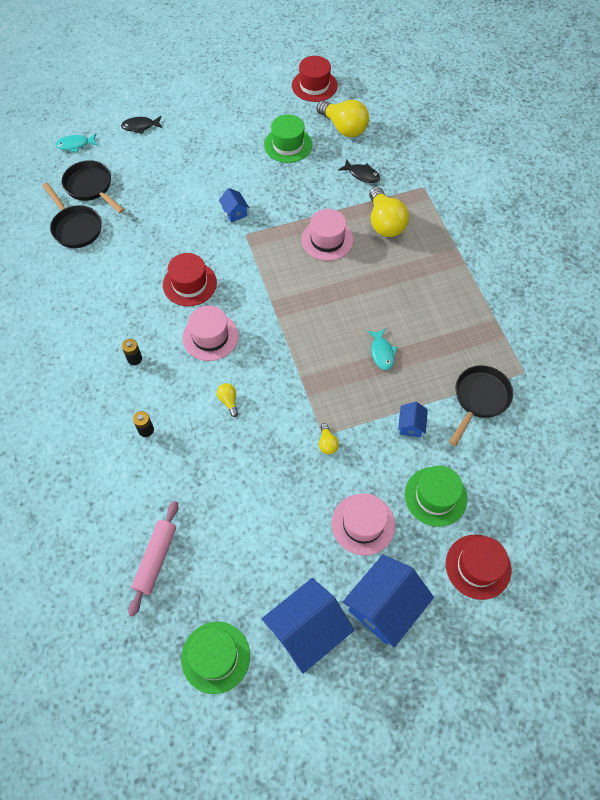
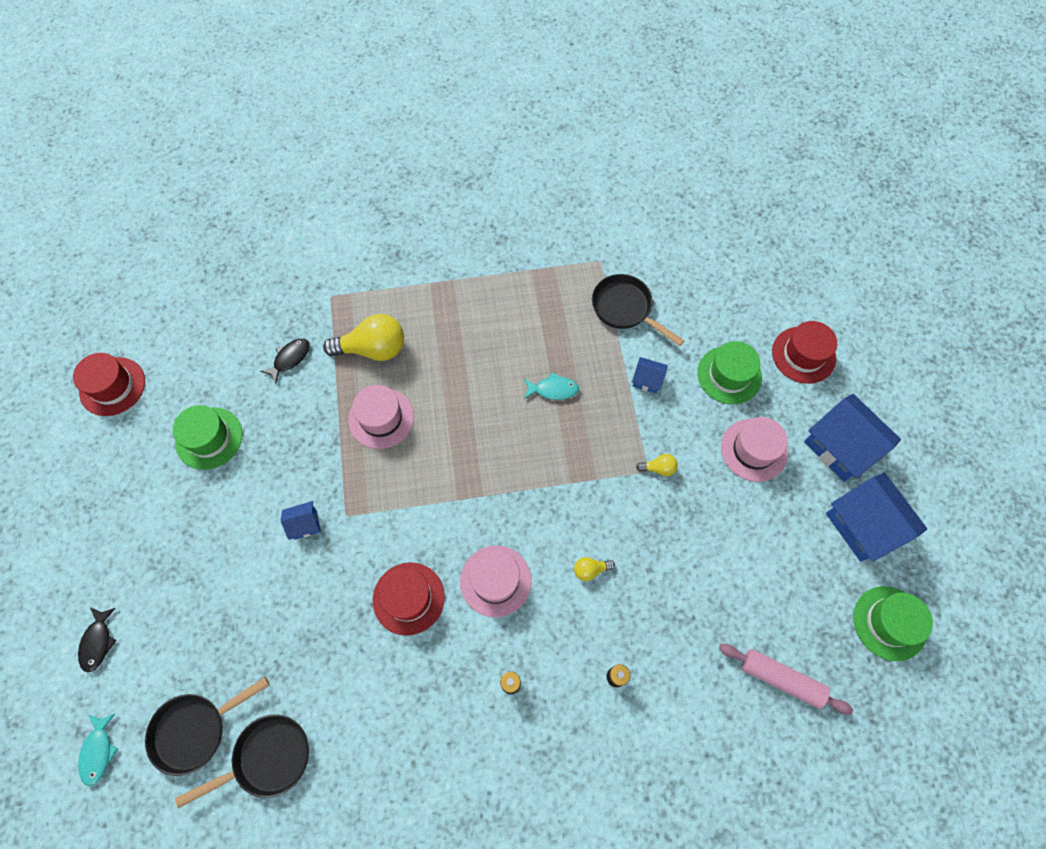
camera: 80 degrees left, 5 degrees up
(344, 128) = (203, 364): yellow light bulb -> none

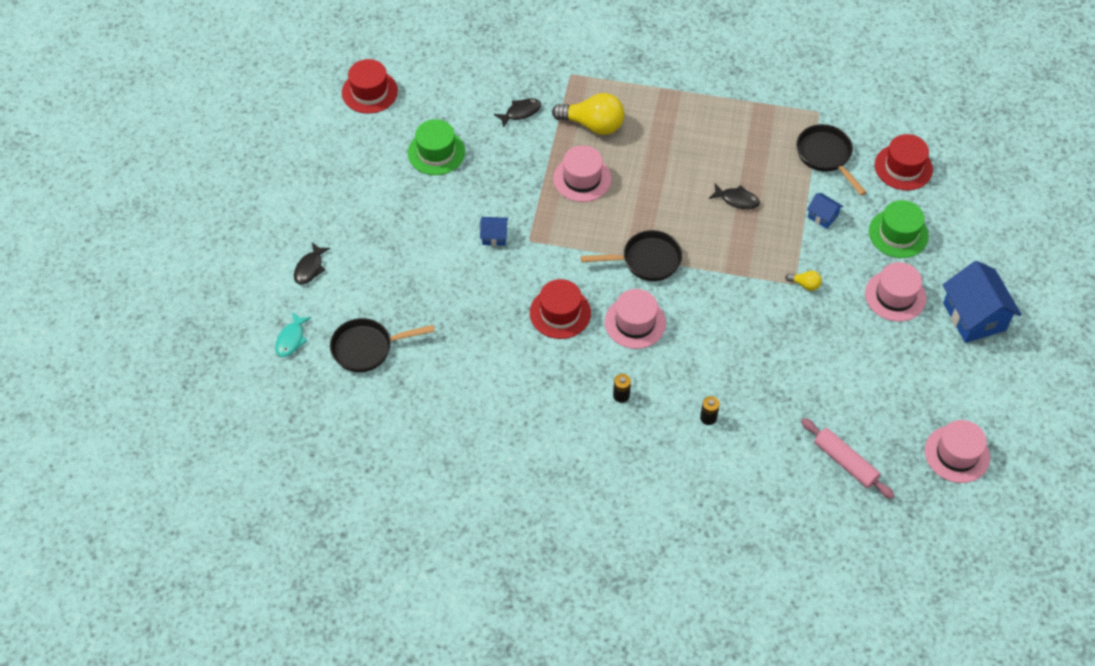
camera: 20 degrees right, 10 degrees down
(267, 758) = (415, 383): black pan -> black pan (646, 260)
(553, 389) = (737, 200): turquoise fish -> black fish
(590, 570) = (717, 339): yellow light bulb -> none
(803, 355) = (973, 237): red hat -> red hat (903, 167)
(863, 525) = (967, 379): blue house -> none
(889, 623) = (957, 454): green hat -> pink hat

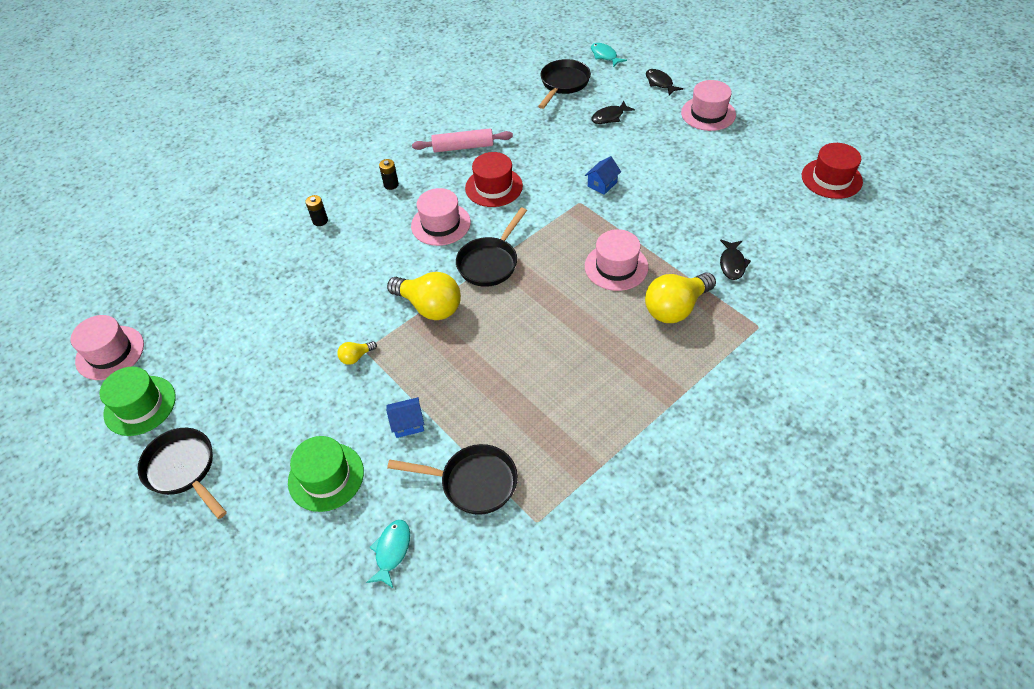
camera: 130 degrees right, 5 degrees down
(436, 152) = (724, 189): green hat -> green hat (140, 405)
(722, 271) = (429, 307): none -> yellow light bulb
(737, 200) = (491, 366): black fish -> black fish (609, 117)
(845, 462) = (195, 277): pink rolling pin -> pink rolling pin (463, 147)
(895, 296) = (272, 419): pink hat -> pink hat (708, 114)
(903, 167) = (392, 551): red hat -> turquoise fish
(974, 317) = (183, 469): blue house -> black pan

